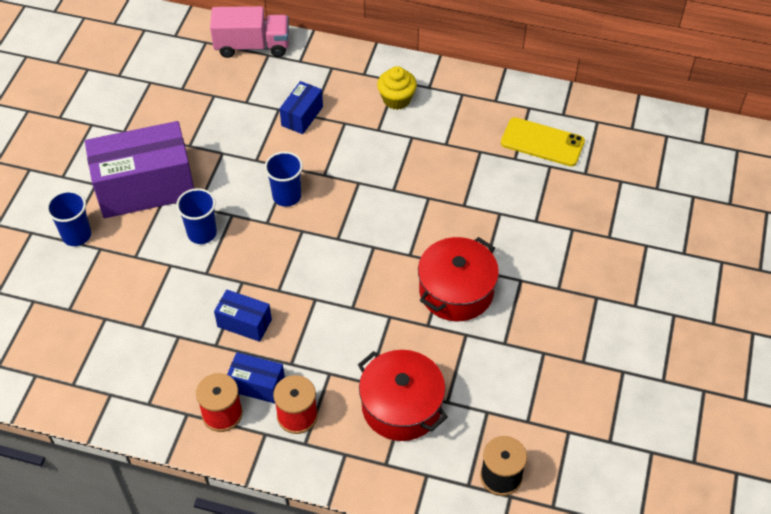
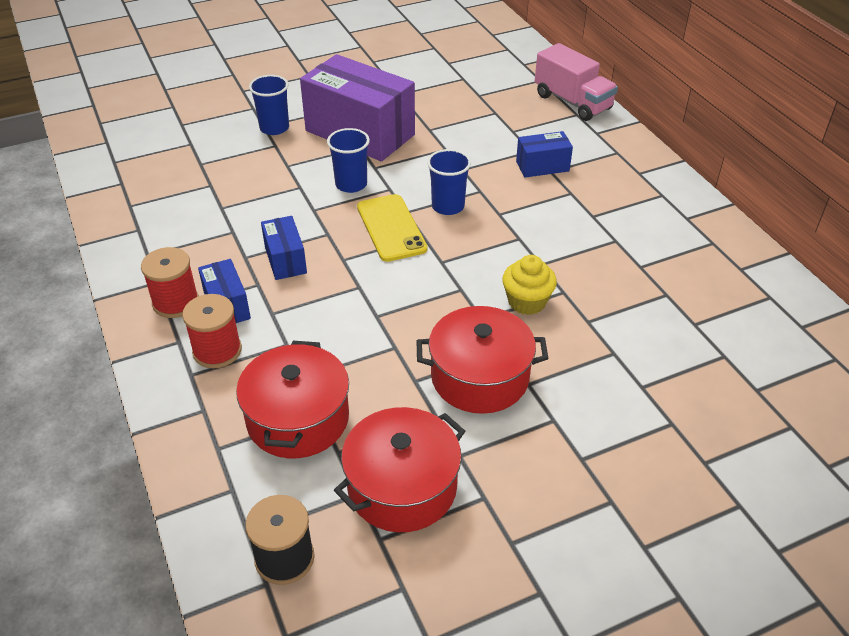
camera: 50 degrees right, 10 degrees down
(396, 99) = (642, 207): yellow cupcake -> yellow cupcake (527, 302)
(502, 386) = (402, 487): none -> red pot
(542, 142) = (744, 332): yellow phone -> yellow phone (391, 228)

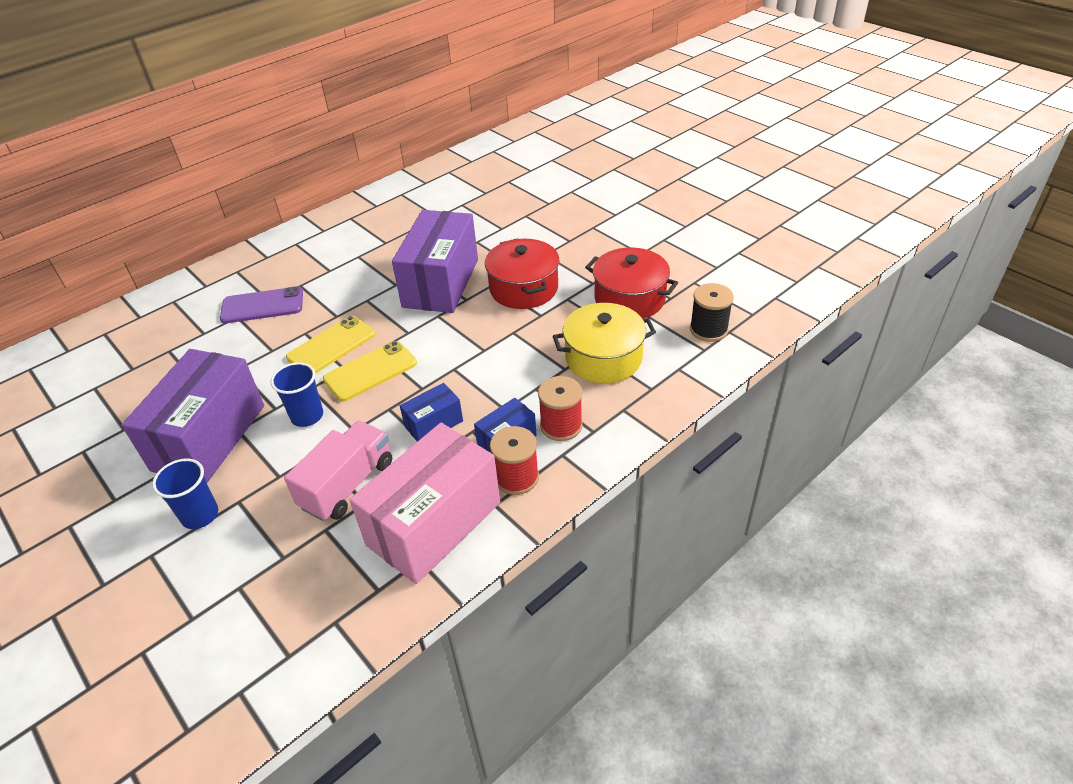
camera: 105 degrees left, 0 degrees up
(167, 242) = (434, 523): none -> pink box
(298, 419) = (603, 358): red pot -> yellow pot
(448, 206) = (331, 346): blue cup -> yellow phone
(527, 302) = (440, 283): yellow cupcake -> purple box
(542, 166) = (262, 306): blue box -> purple phone
(572, 102) = (150, 307): pink truck -> pink truck (348, 485)

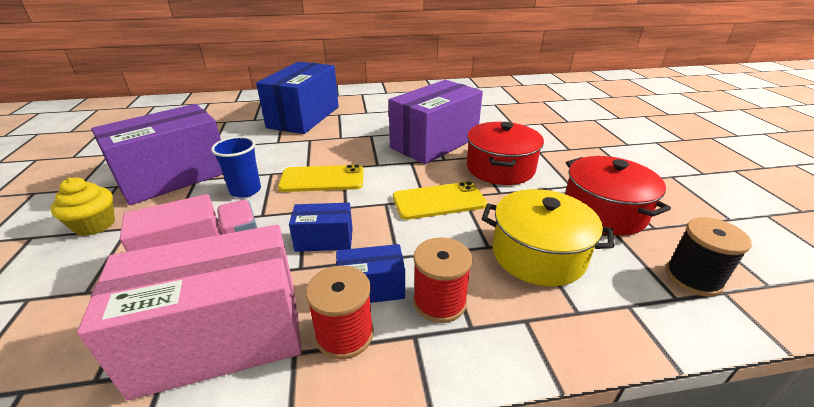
camera: 30 degrees right, 10 degrees down
(200, 515) = (95, 225): blue cup -> yellow cupcake
(262, 306) = (304, 117): purple phone -> blue box
(331, 346) = (316, 153): yellow phone -> yellow phone (439, 201)

